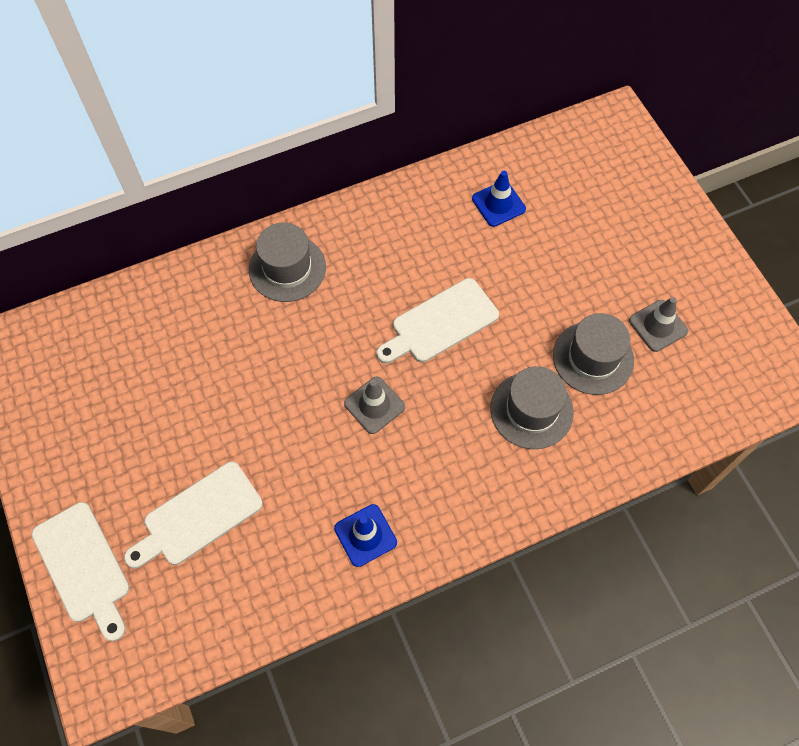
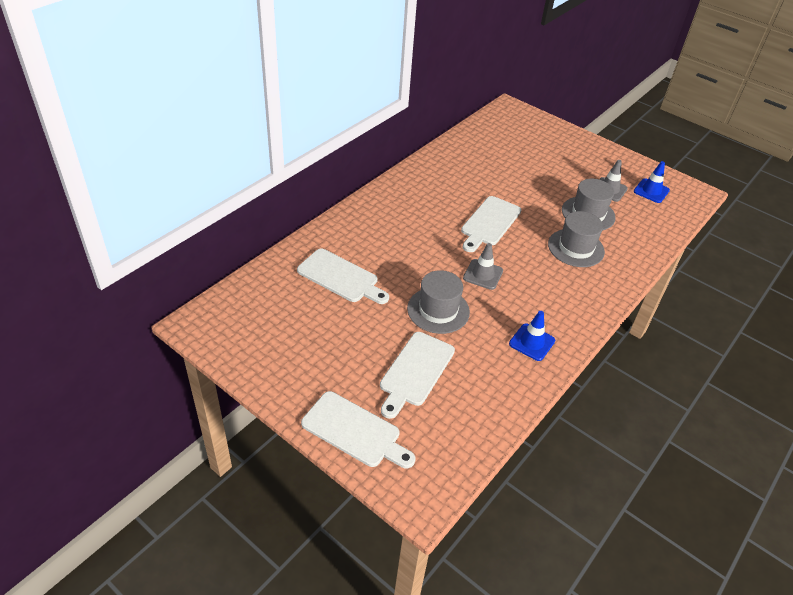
camera: 30 degrees left, 20 degrees down
(197, 340) = (341, 277): none -> white cutting board
(287, 268) = (373, 223): grey hat -> grey hat (438, 310)
(498, 204) = (477, 160): blue traffic cone -> blue traffic cone (651, 191)

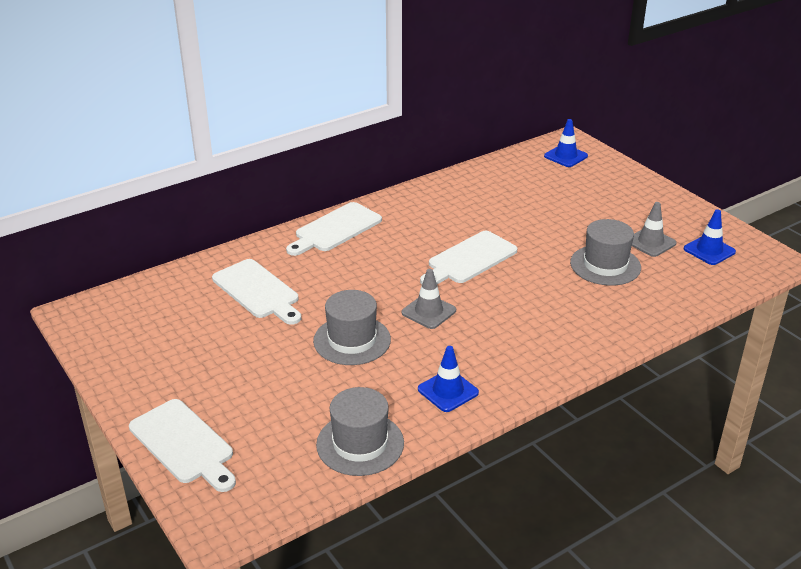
camera: 20 degrees right, 10 degrees down
(415, 371) = (288, 398): white cutting board -> white cutting board (335, 229)
(514, 121) = (565, 156): none -> blue traffic cone
(576, 248) = (566, 300): grey hat -> grey hat (360, 444)

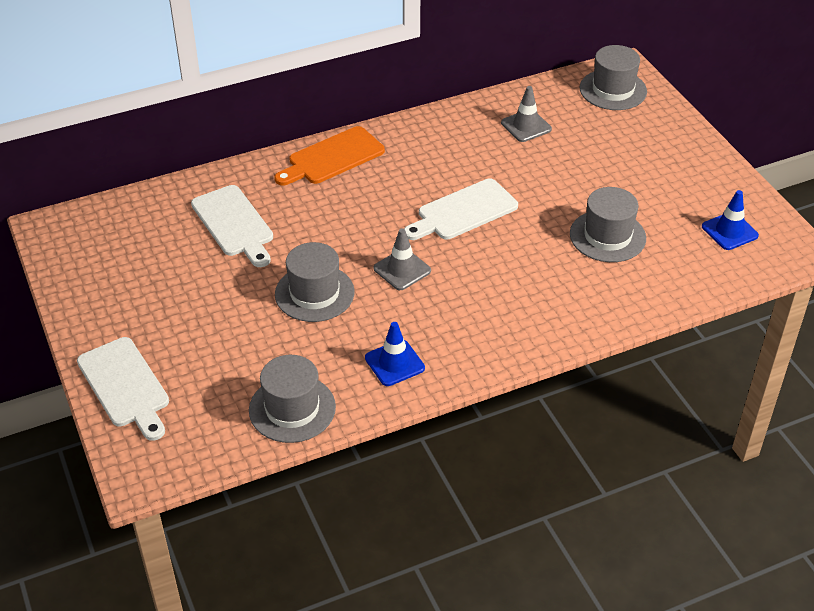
camera: 10 degrees right, 10 degrees up
(335, 229) = (332, 157): white cutting board -> orange cutting board
(565, 156) = (613, 90): blue traffic cone -> grey hat
(650, 242) = (668, 213): grey traffic cone -> grey traffic cone (526, 126)

